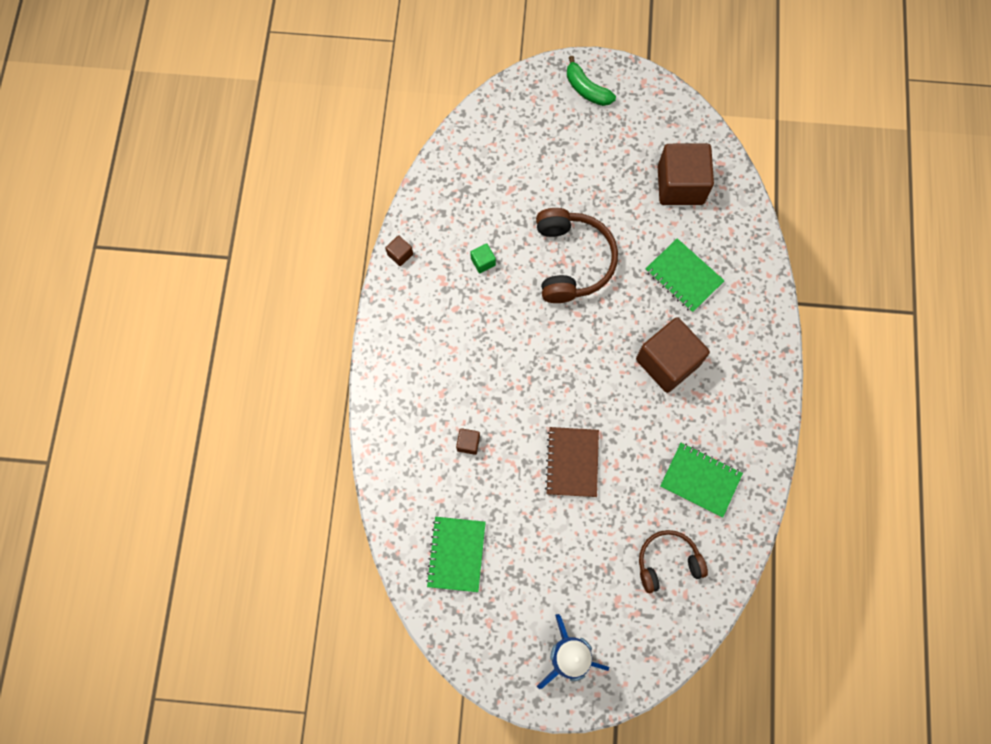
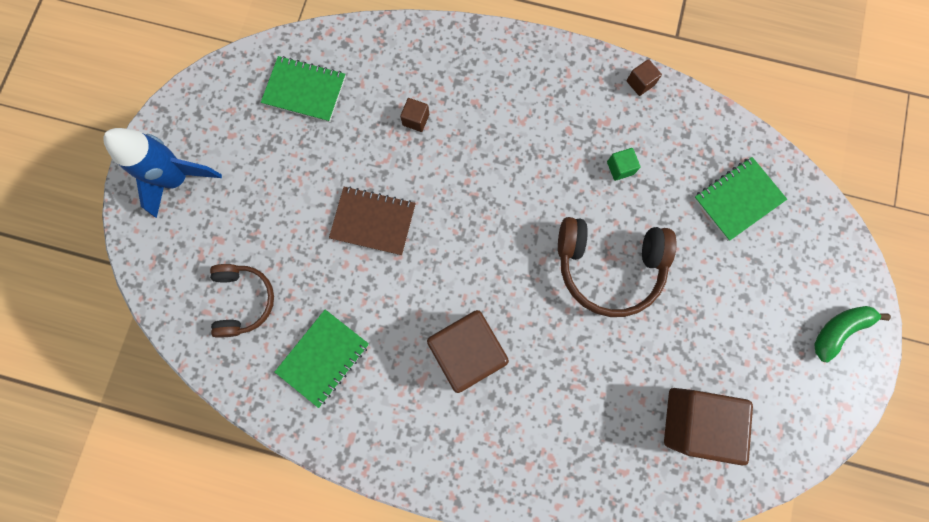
camera: 100 degrees right, 5 degrees up
(683, 276) = (571, 396): green notebook -> green notebook (737, 199)

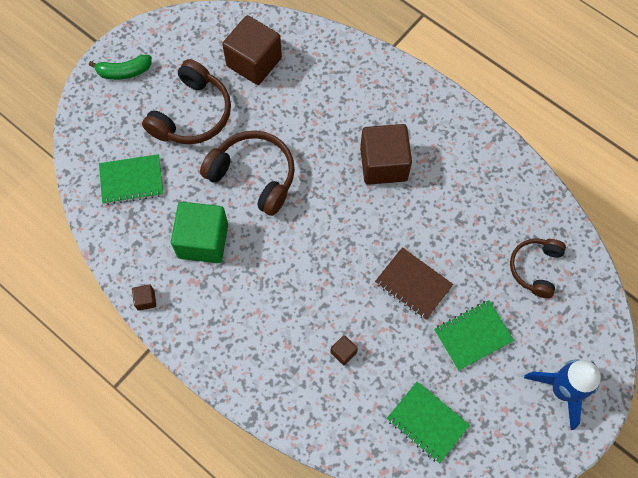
camera: 155 degrees left, 10 degrees down
(323, 358) = (488, 203): green notebook -> green notebook (473, 335)
(620, 168) = (203, 241): green cube -> green cube, size x2.42
(723, 311) = (192, 114): none -> brown headphones

